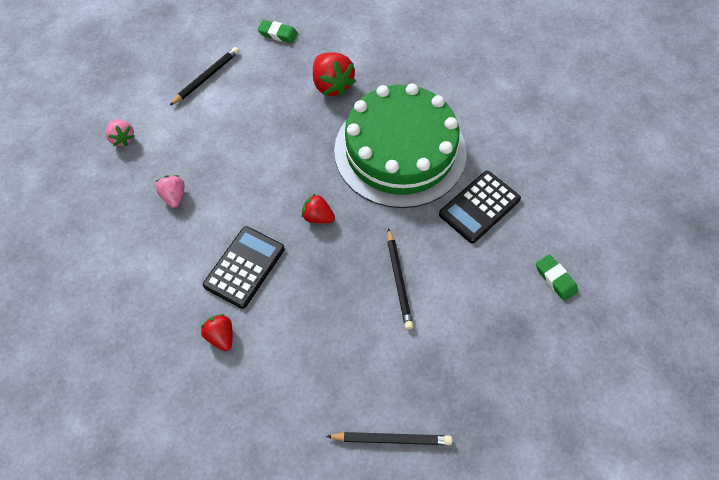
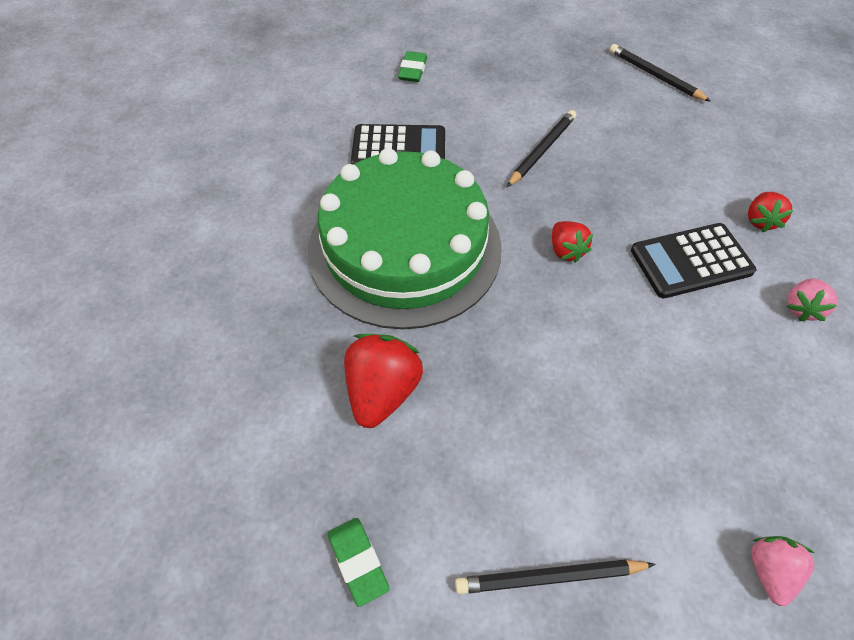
camera: 135 degrees left, 5 degrees down
(174, 196) = (731, 404): pink strawberry -> pink strawberry (801, 308)

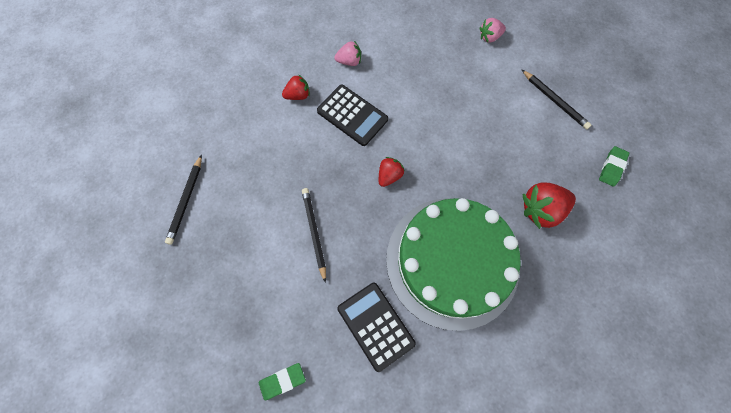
camera: 125 degrees left, 15 degrees up
(542, 150) = (314, 232): black pencil -> black pencil turned 75 degrees clockwise

